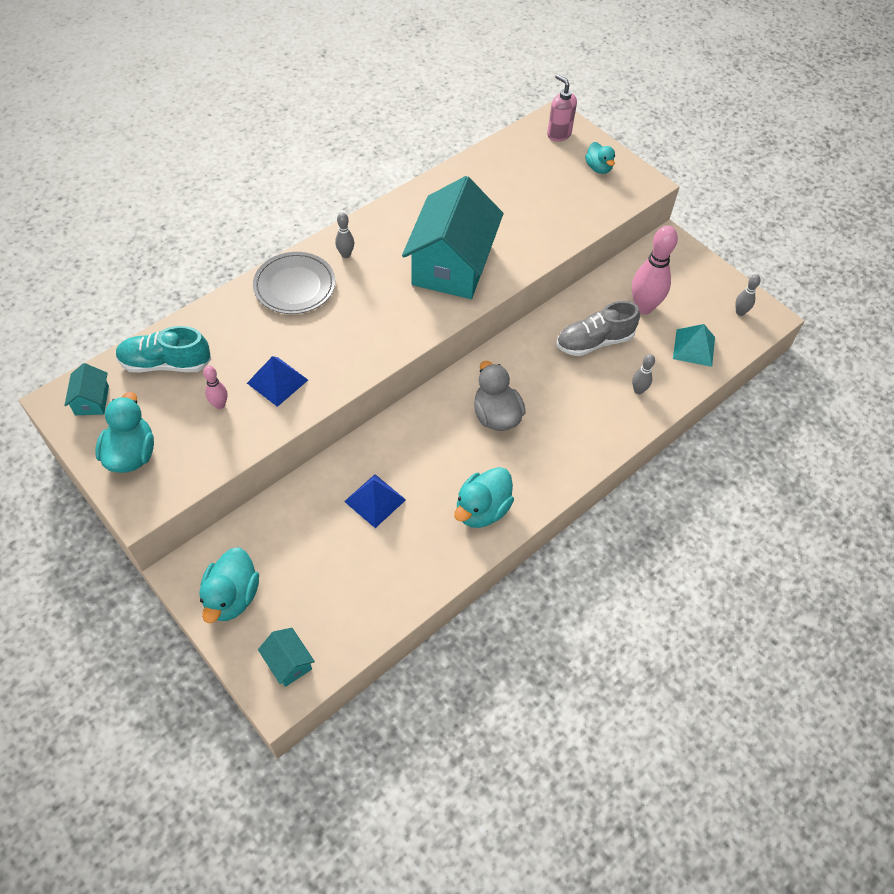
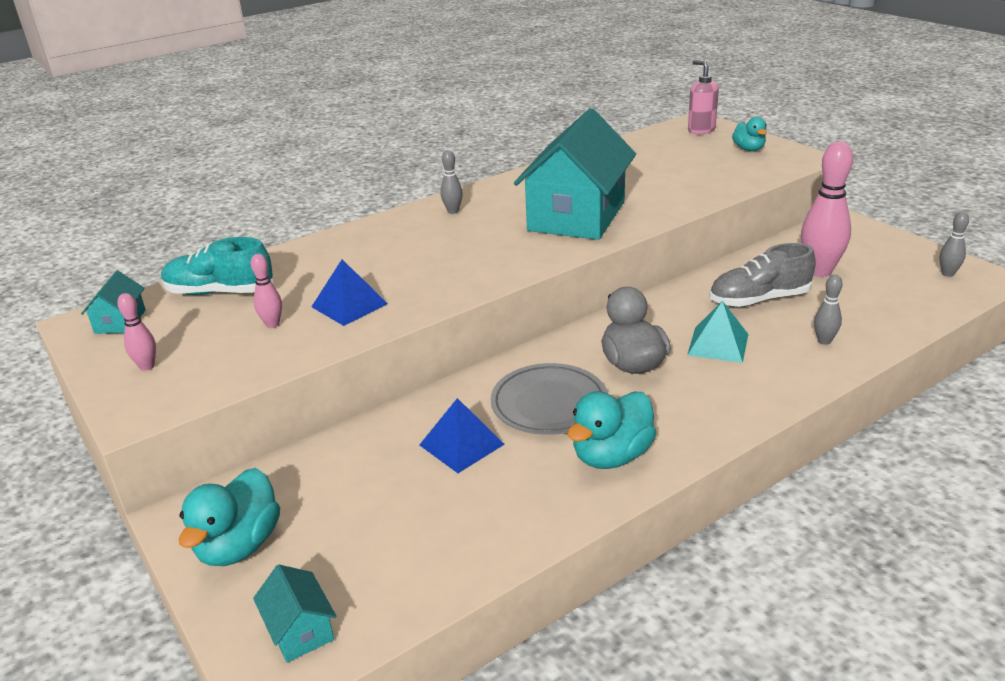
camera: 10 degrees right, 25 degrees down
(131, 454) = (147, 366): turquoise duck -> pink bowling pin
(295, 286) = (389, 234): grey plate -> grey plate (549, 404)
(694, 348) = (893, 303): turquoise pyramid -> turquoise pyramid (718, 344)

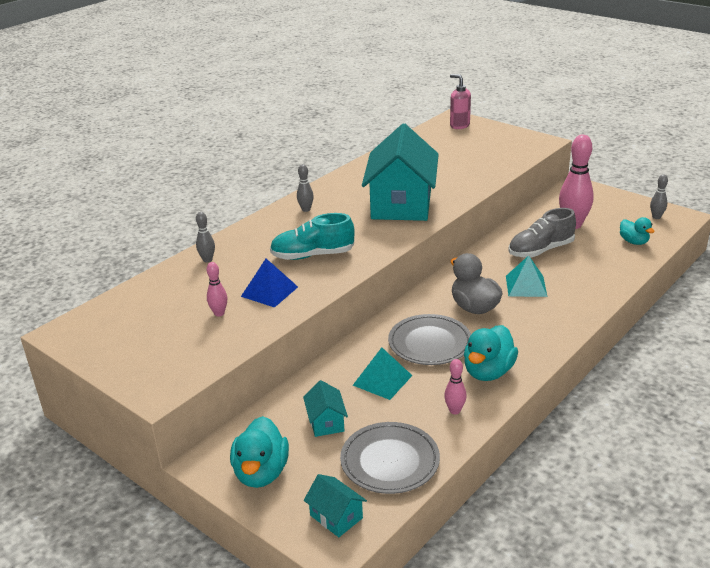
camera: 15 degrees left, 0 degrees up
(120, 321) = (94, 327): turquoise house -> turquoise house (326, 422)
(147, 366) = (141, 357): pink bowling pin -> pink bowling pin (454, 410)
(220, 292) = (160, 294): turquoise shoe -> turquoise shoe (312, 255)
(413, 562) = (390, 461): none -> grey plate
(461, 444) = (382, 380): blue pyramid -> turquoise pyramid
(749, 149) = (500, 138): turquoise duck -> turquoise duck (633, 242)
(824, 341) = (594, 274): grey bowling pin -> grey bowling pin (207, 260)

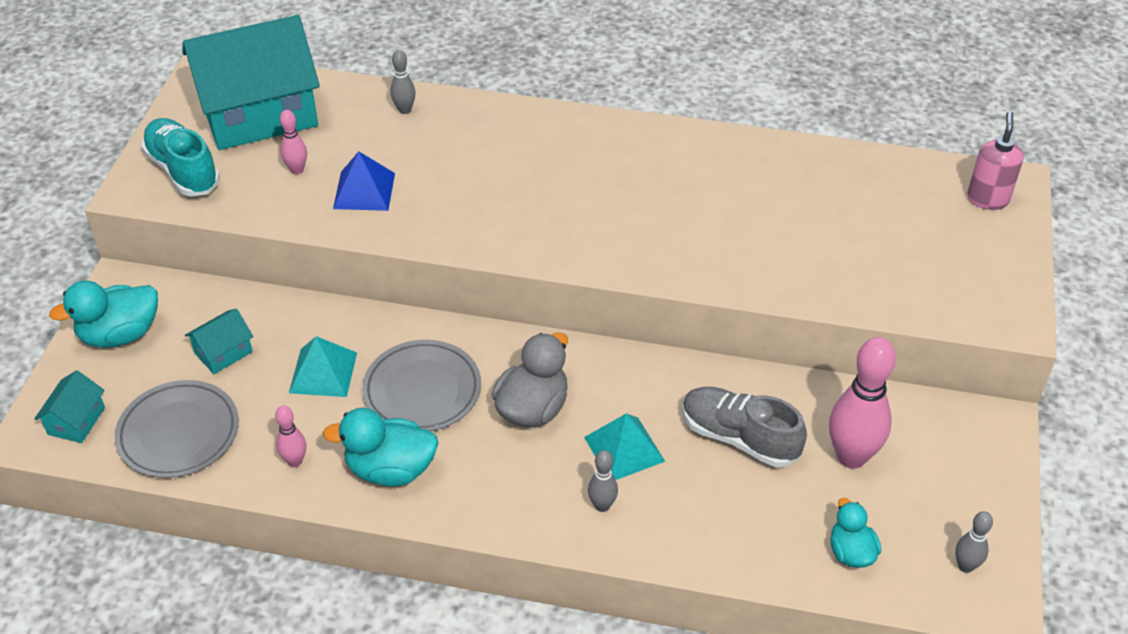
camera: 60 degrees right, 15 degrees up
(306, 209) = (582, 140): grey bowling pin -> grey bowling pin (602, 505)
(312, 255) = (468, 193): turquoise shoe -> turquoise shoe (183, 170)
(401, 204) = (664, 225): turquoise house -> turquoise house (259, 113)
(633, 242) = (851, 552): turquoise duck -> turquoise duck turned 135 degrees clockwise

